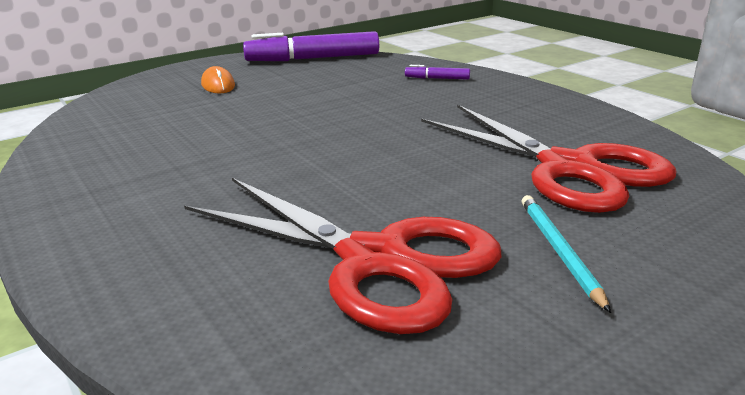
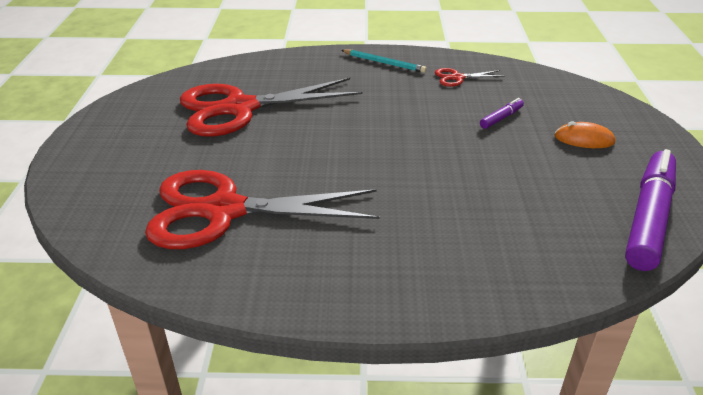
camera: 125 degrees right, 10 degrees up
(115, 153) = (457, 78): none -> red scissors
(437, 78) = (489, 265): purple marker -> purple marker (501, 118)
(559, 251) = (170, 153): turquoise pencil -> turquoise pencil (384, 63)

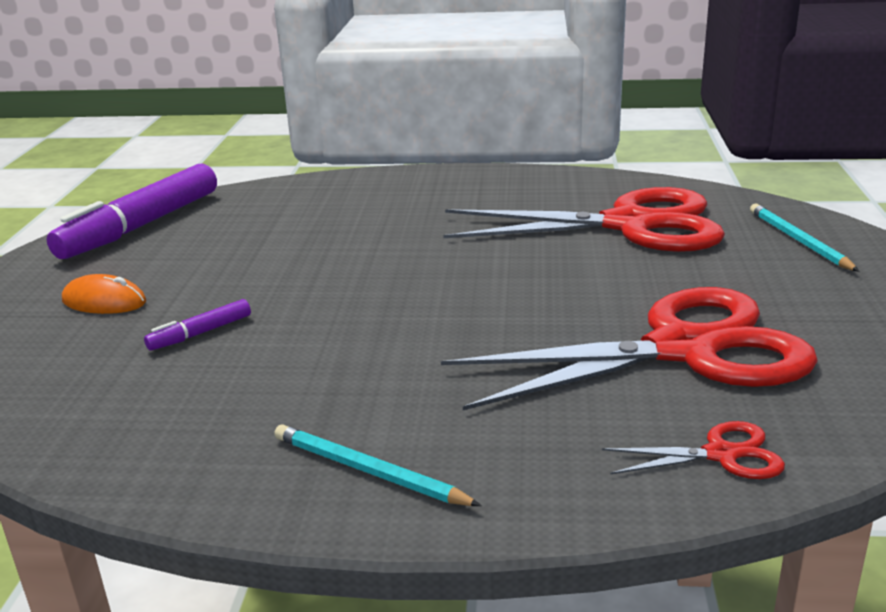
camera: 175 degrees left, 10 degrees down
(107, 189) = (798, 240): none -> turquoise pencil
(457, 78) = (214, 422): red scissors -> red scissors (721, 454)

